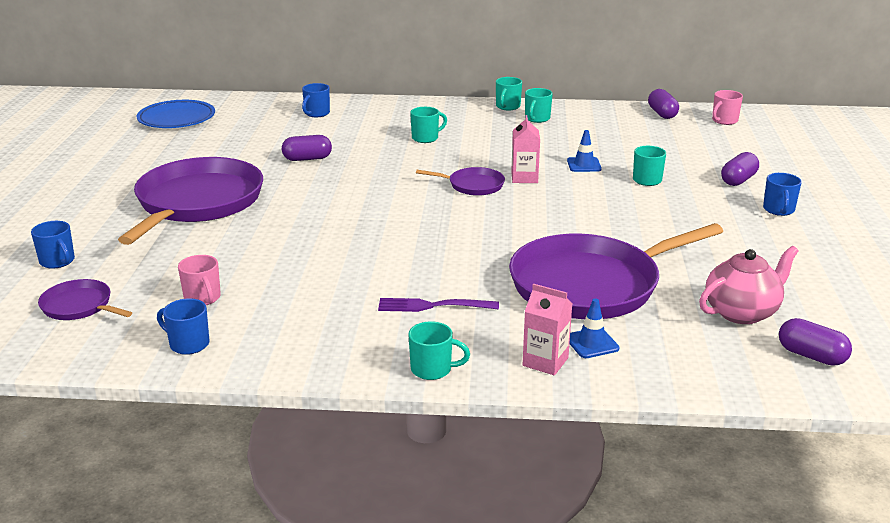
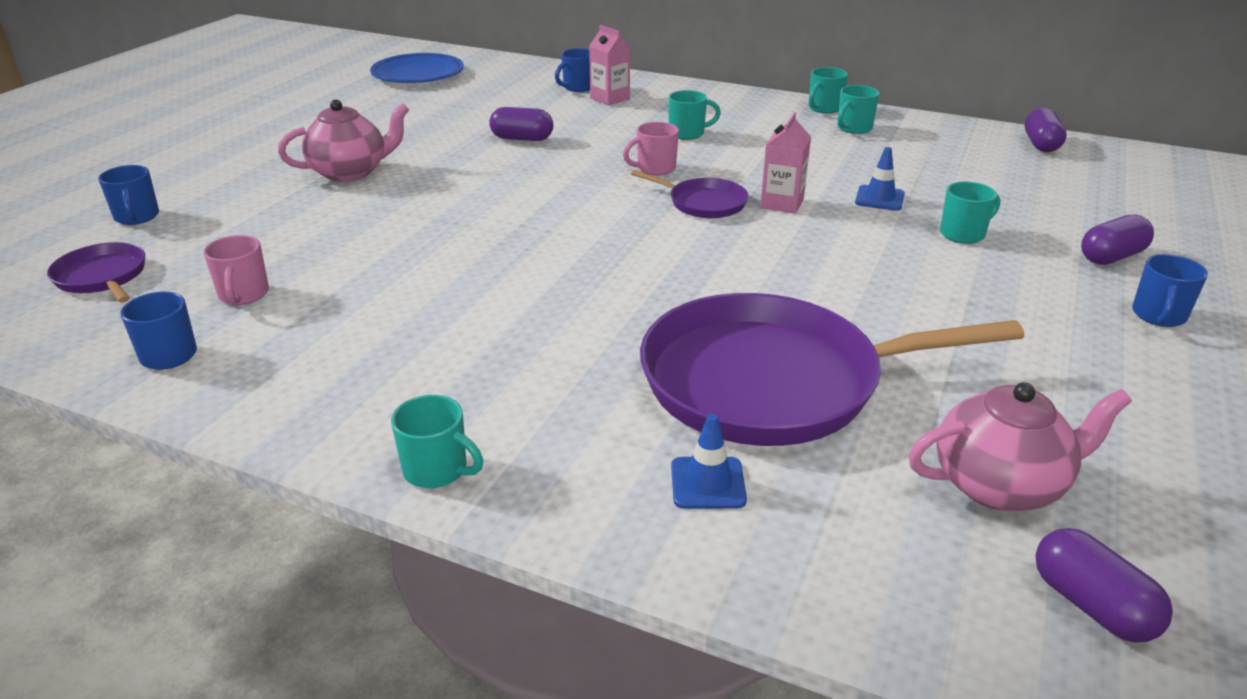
camera: 20 degrees right, 5 degrees up
(197, 203) = (350, 172): purple pan -> pink teapot
(433, 306) = (517, 367): purple fork -> none
(545, 362) = (612, 498): pink carton -> pink carton (610, 98)
(724, 121) = (1134, 166): pink mug -> pink mug (655, 169)

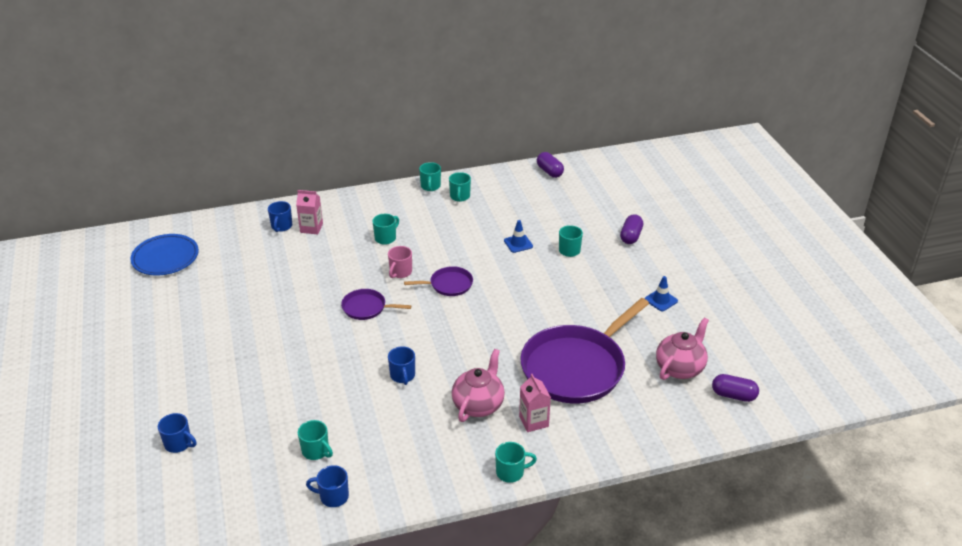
camera: 40 degrees left, 5 degrees up
(102, 277) = (228, 483): purple pan -> purple pan (366, 308)
(243, 295) = (316, 451): pink mug -> turquoise mug
(350, 172) = (248, 353): pink teapot -> pink teapot (478, 404)
(522, 139) = (306, 283): purple capsule -> none
(708, 483) = (600, 421): blue traffic cone -> blue traffic cone (661, 300)
(782, 203) = (482, 267): pink carton -> pink carton (533, 421)
(1158, 316) = (668, 262): blue mug -> blue mug (402, 376)

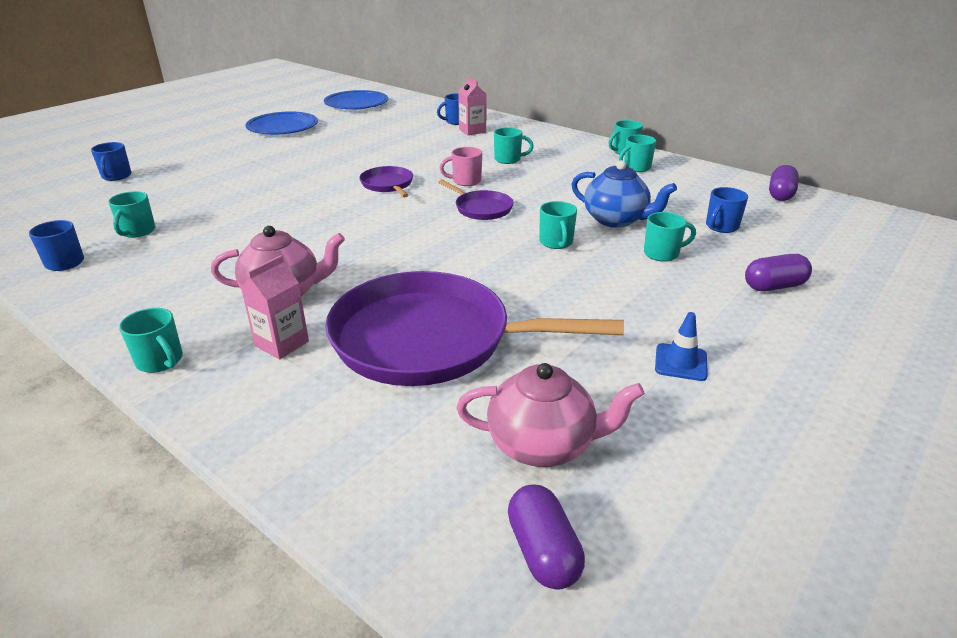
camera: 55 degrees right, 5 degrees down
(174, 319) = (283, 128): none -> blue plate
(402, 376) = (296, 234): blue mug -> blue mug (721, 227)
(518, 243) = (616, 220): blue traffic cone -> blue teapot
(521, 278) = (556, 242): none -> turquoise mug

